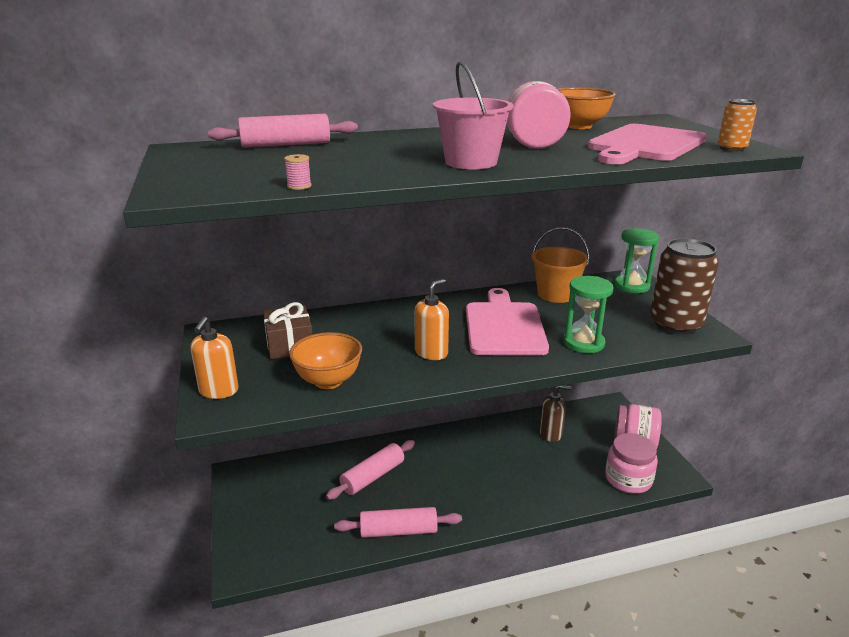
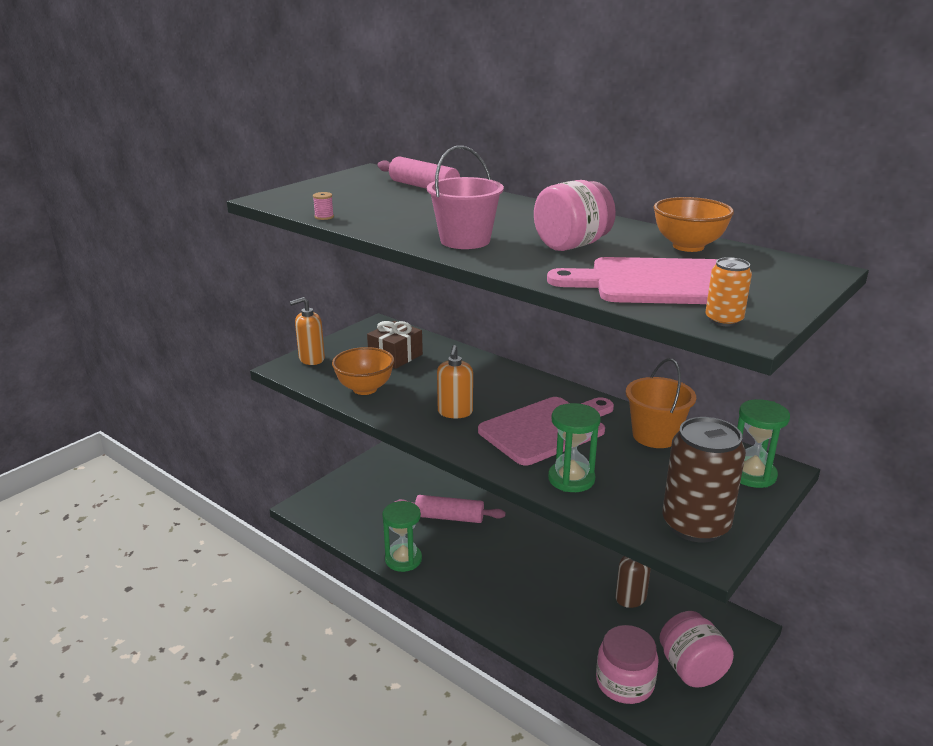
camera: 55 degrees right, 0 degrees up
(398, 531) = (403, 559): pink rolling pin -> green hourglass
(431, 353) = (455, 412): orange soap dispenser -> orange soap dispenser turned 90 degrees clockwise

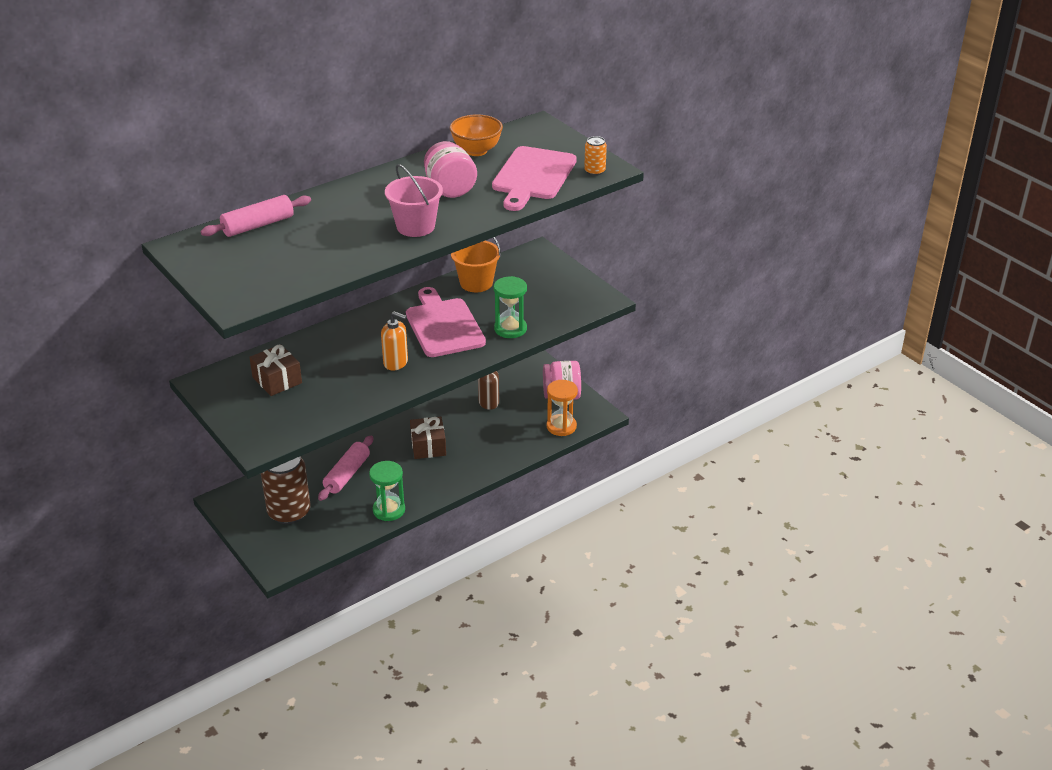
camera: 75 degrees left, 10 degrees up
(311, 359) = (250, 430): orange soap dispenser -> none
(324, 217) = (315, 280): pink spool -> none
(365, 389) = (329, 404): orange bowl -> none
(521, 565) = (428, 446): none -> brown gift
(624, 682) = (561, 426): pink jar -> orange hourglass
(695, 525) = (577, 296): brown can -> brown can (289, 512)
(752, 474) = (537, 261): green hourglass -> none

